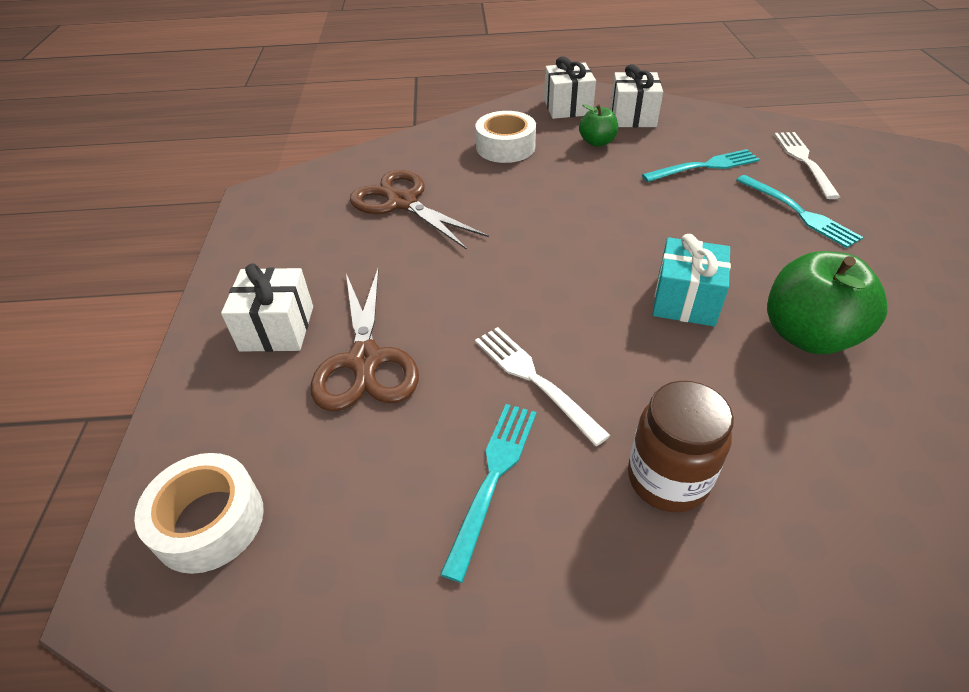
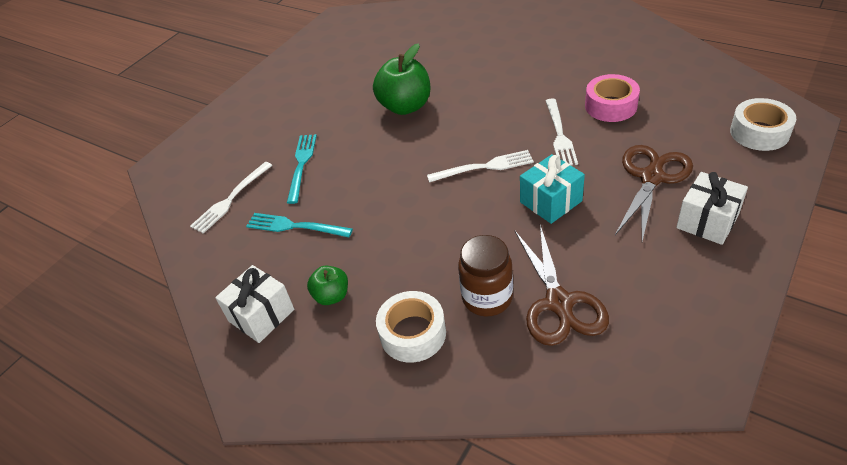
camera: 140 degrees left, 0 degrees up
(493, 477) = (611, 106): turquoise fork -> pink tape
(567, 107) = (294, 367): white gift -> none
(590, 291) = (485, 167): none -> white fork
(667, 479) = (535, 83): brown jar -> brown jar (487, 298)
(685, 300) = (439, 142): turquoise gift -> turquoise gift (551, 201)

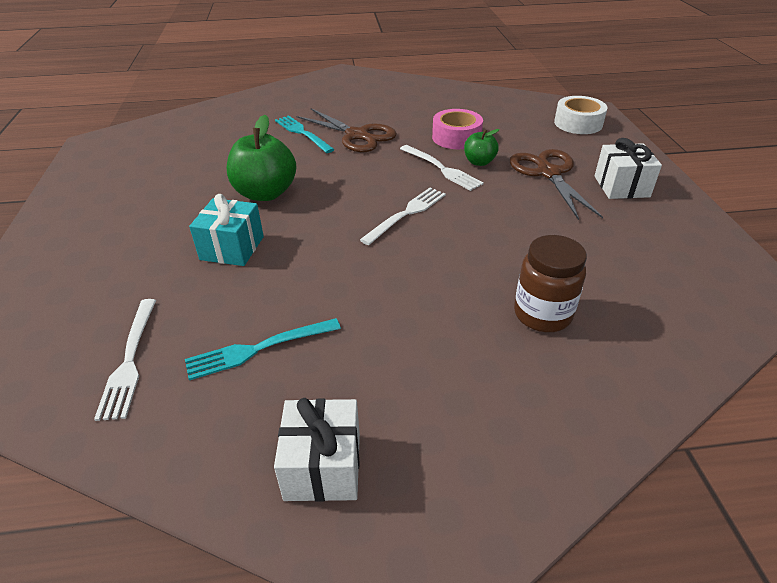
camera: 45 degrees left, 5 degrees down
(301, 164) = (196, 285): turquoise fork -> turquoise fork (302, 133)
(332, 296) = (388, 395): green apple -> green apple (479, 162)
(413, 333) = (517, 382): white tape -> none
(551, 201) = (497, 217): turquoise gift -> turquoise gift (232, 248)
(559, 303) = (602, 288): brown scissors -> brown scissors (357, 135)

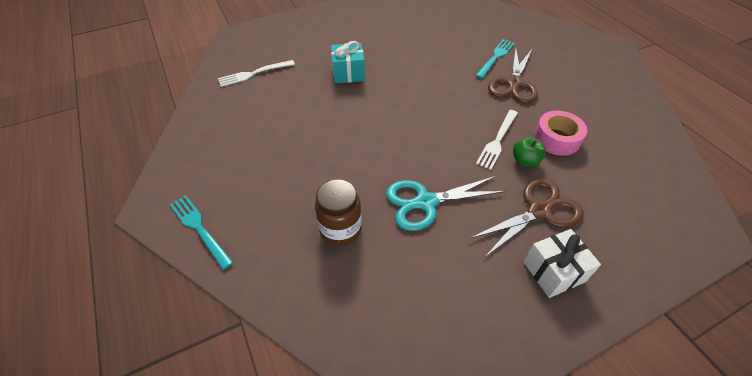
camera: 70 degrees right, 10 degrees up
(258, 349) = (272, 110): turquoise fork -> turquoise fork (199, 228)
(265, 193) = (409, 66): green apple -> none
(323, 466) = (203, 156): white gift -> none
(406, 213) = (423, 135): white fork -> none
(516, 237) = (426, 202): none -> turquoise scissors
(578, 123) = (666, 225): white tape -> none

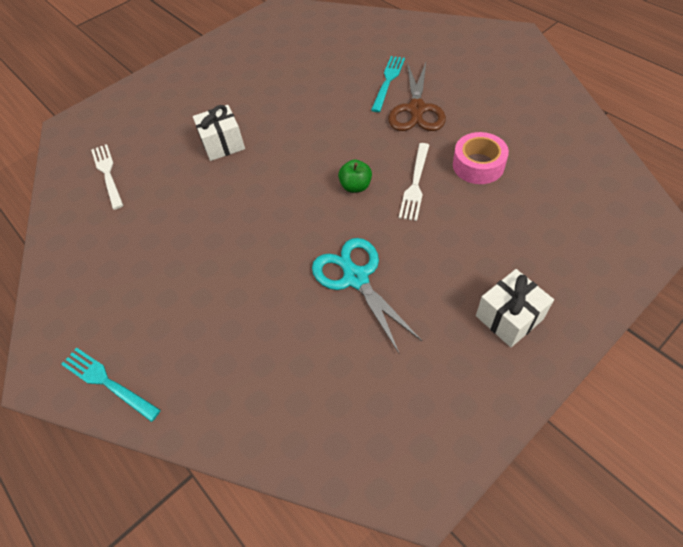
camera: 10 degrees left, 5 degrees up
(253, 74) = (107, 173): white fork -> white fork turned 105 degrees clockwise
(340, 229) = (270, 336): brown jar -> none
(348, 73) = (223, 144): turquoise gift -> white gift
(426, 202) = (356, 278): turquoise scissors -> turquoise scissors turned 90 degrees clockwise
(525, 161) = (450, 200): green apple -> green apple (355, 186)
(539, 211) = (479, 254): brown scissors -> none

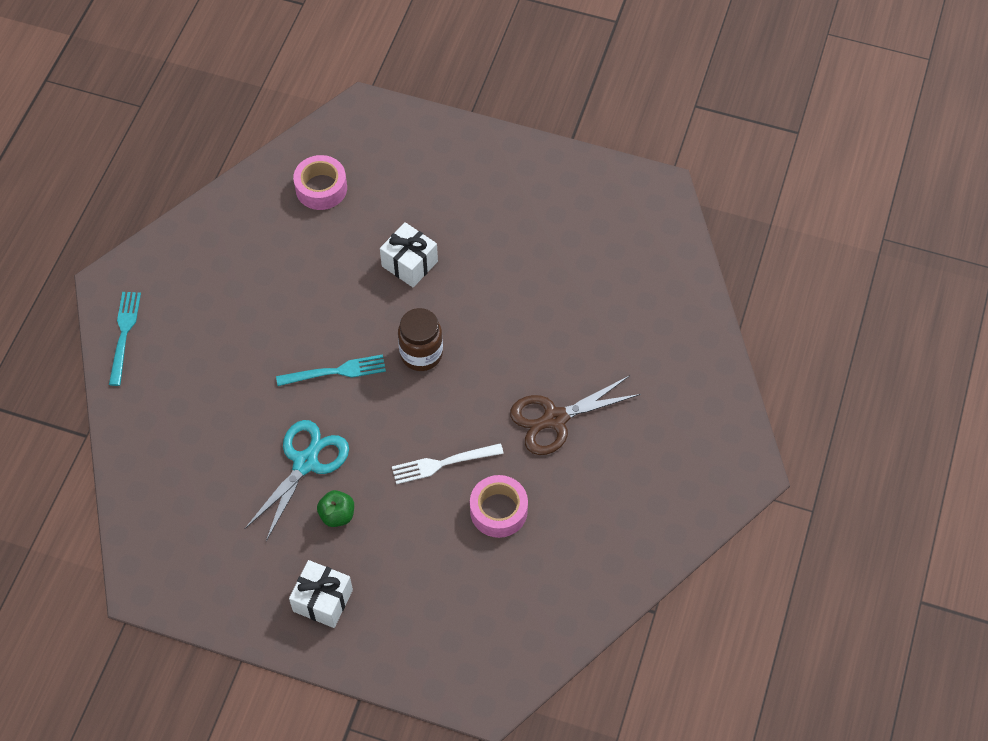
camera: 55 degrees right, 5 degrees up
(107, 173) = (321, 188): white fork -> pink tape
(307, 164) = (421, 354): none -> brown jar
(355, 186) = (413, 412): green apple -> green apple (337, 515)
(388, 81) = (588, 370): turquoise fork -> turquoise fork (336, 371)

